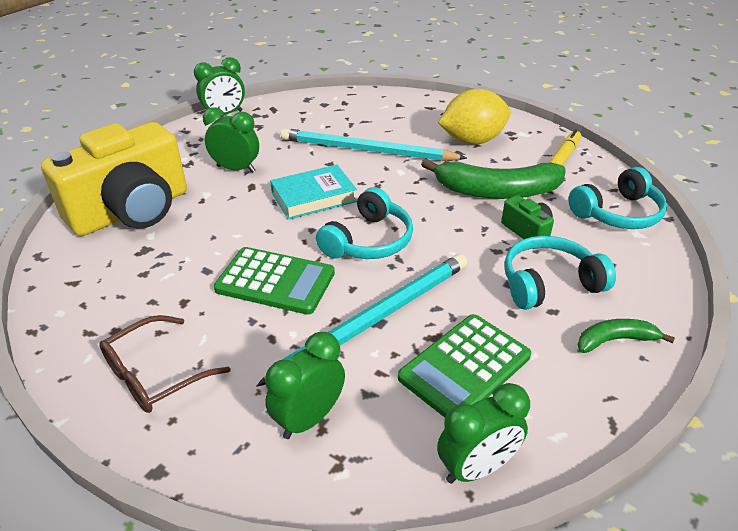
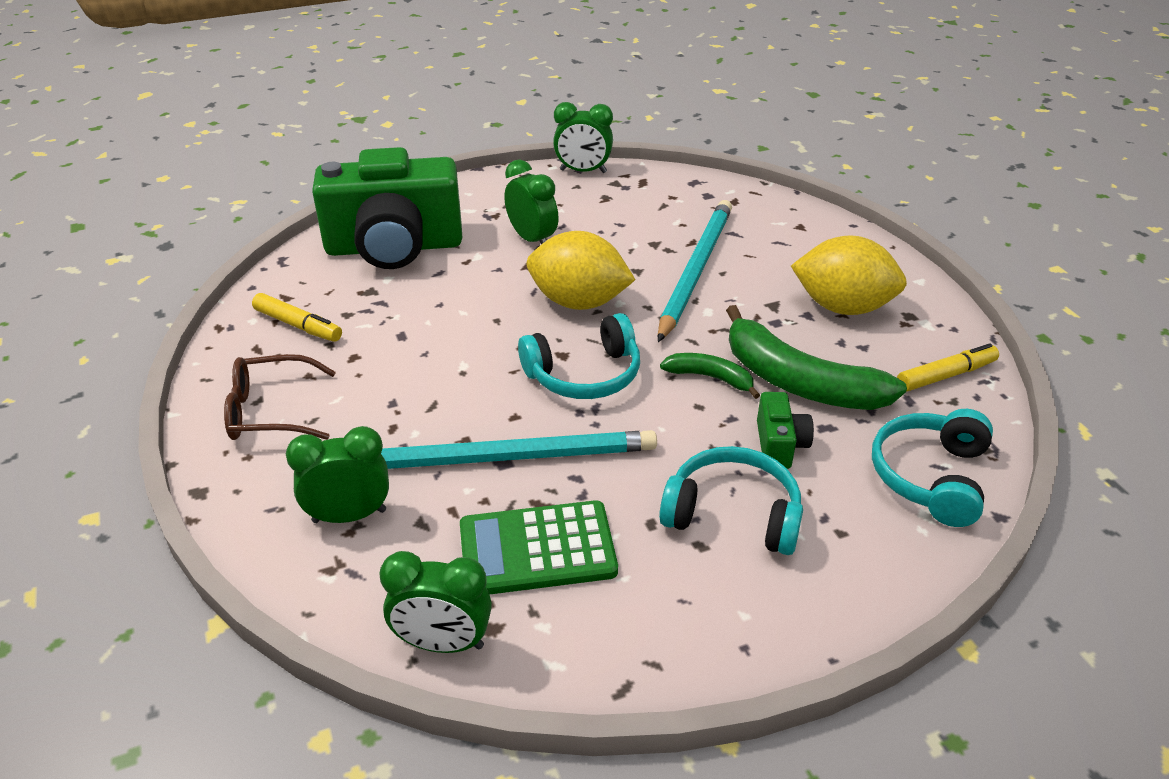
camera: 35 degrees right, 0 degrees up
(108, 299) = (298, 325): none -> yellow marker
(132, 211) = (394, 247): yellow camera -> green camera
(275, 281) = (450, 375): green calculator -> none
(313, 197) = (579, 302): turquoise book -> yellow lemon
(366, 150) = (695, 270): turquoise pencil -> turquoise pencil turned 60 degrees clockwise
(614, 340) = (734, 612): green banana -> green banana (710, 378)
(617, 213) = (931, 477): turquoise headphones -> turquoise headphones turned 105 degrees clockwise

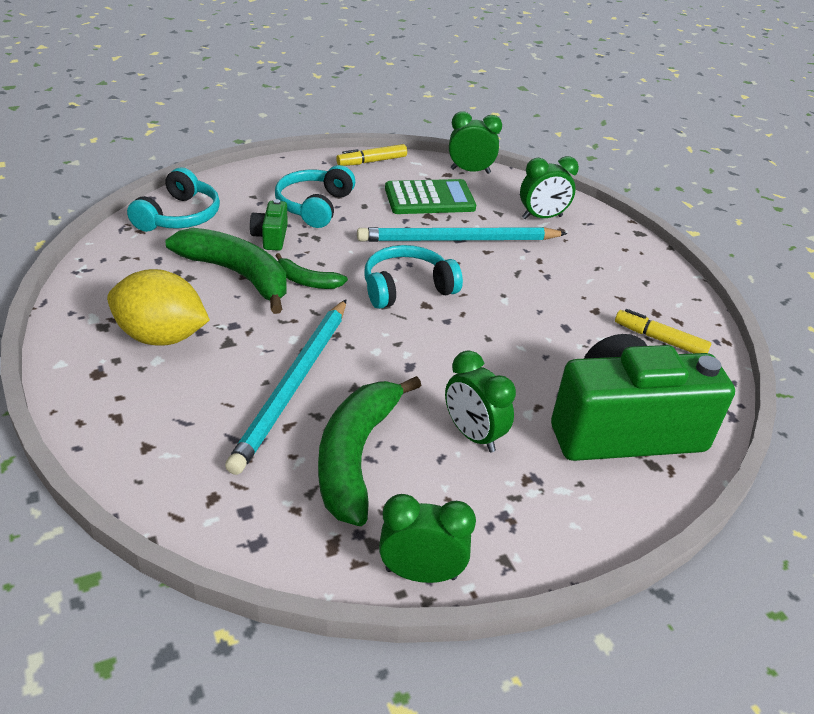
camera: 175 degrees right, 0 degrees up
(270, 411) = (630, 274): brown glasses -> none
(579, 302) = (415, 352): yellow lemon -> none
(632, 224) = (355, 456): none -> green banana
(733, 514) = (314, 206): turquoise headphones -> turquoise headphones turned 90 degrees clockwise
(946, 376) = (114, 274): yellow marker -> yellow marker (371, 161)

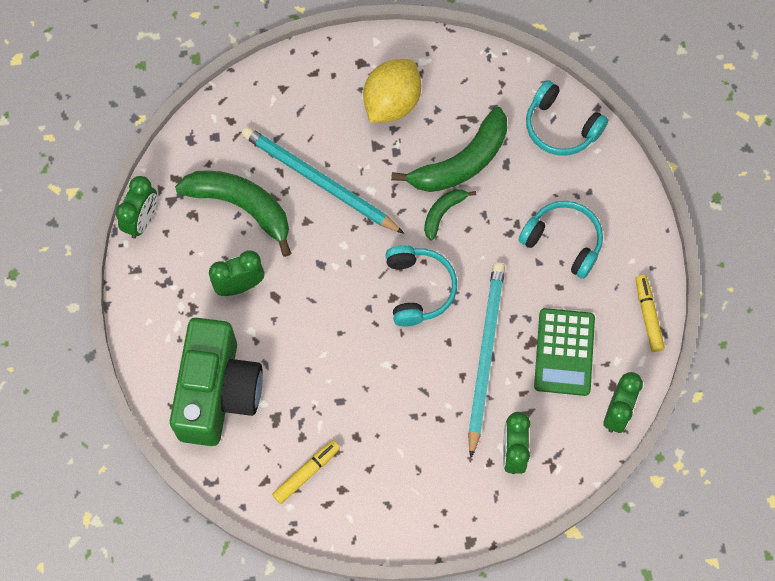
camera: 110 degrees right, 30 degrees up
(271, 237) = (515, 196): green camera -> none

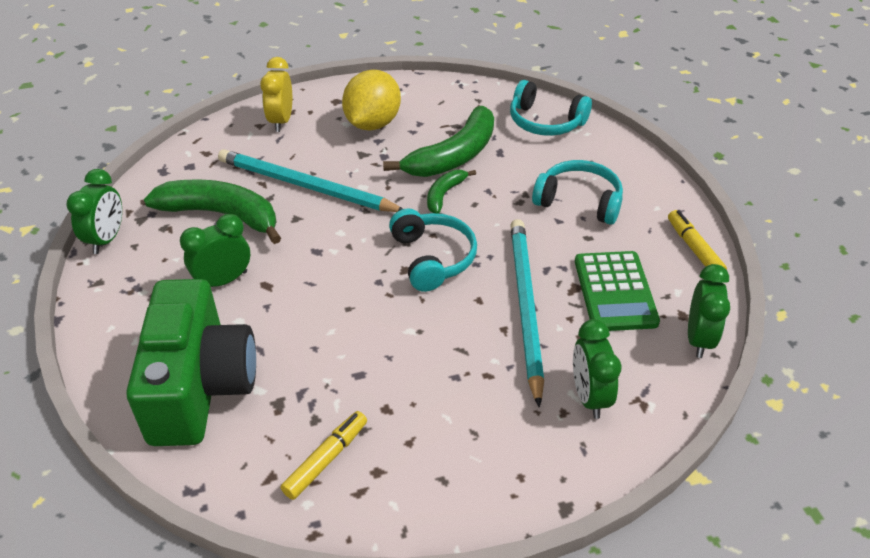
camera: 10 degrees left, 25 degrees down
(304, 85) = (281, 121): none -> yellow clock

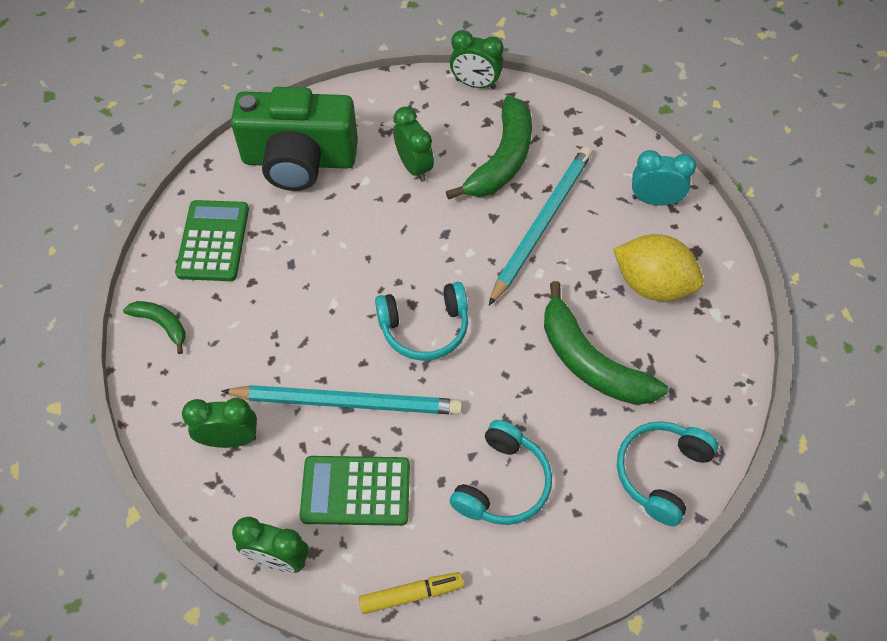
camera: 95 degrees right, 15 degrees up
(281, 121) = (654, 200): yellow clock -> turquoise clock
(326, 459) = (213, 241): yellow marker -> green calculator
(444, 195) = (521, 346): green banana -> green banana (161, 324)

